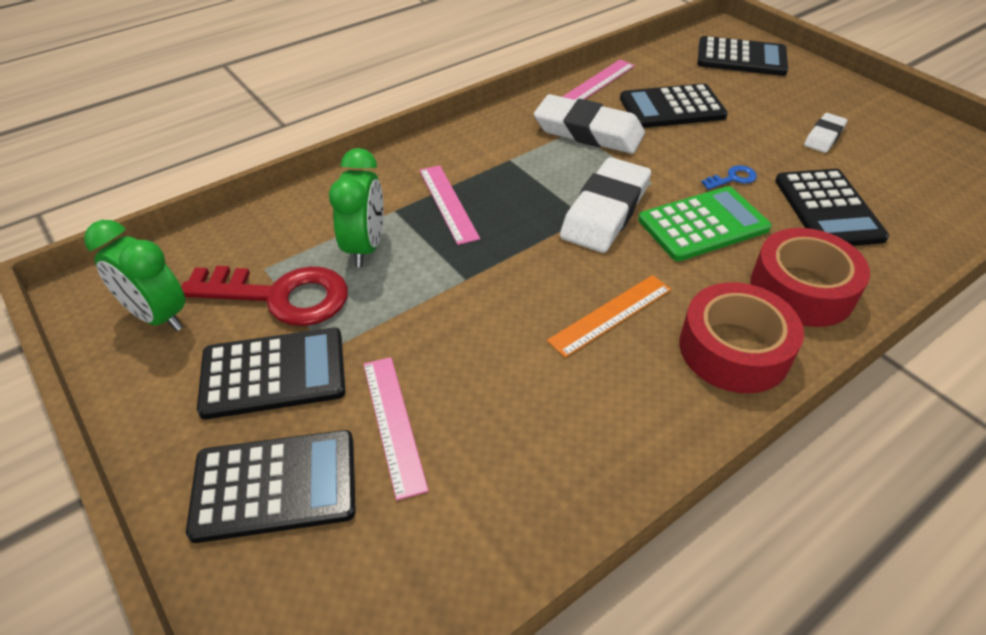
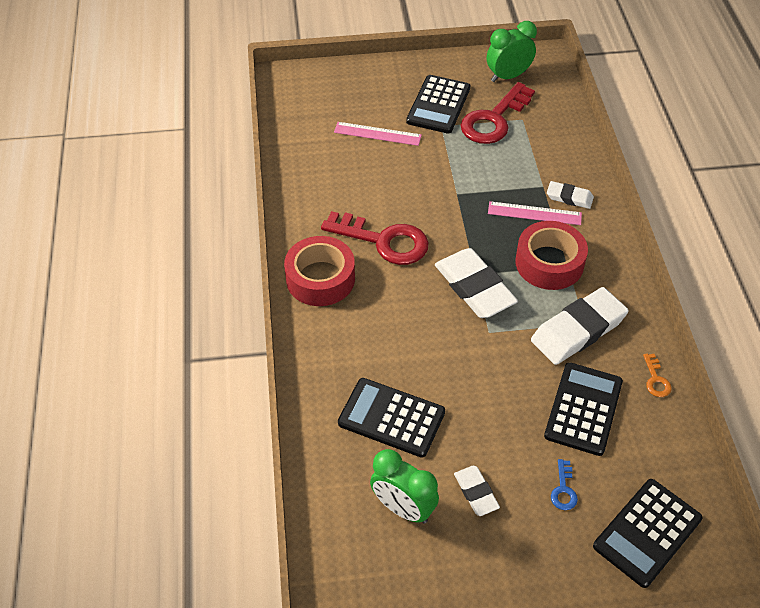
camera: 120 degrees right, 5 degrees up
(275, 485) = (373, 91): black calculator -> none
(365, 247) = (514, 162): green clock -> green clock (403, 508)
(399, 185) = (569, 197): none -> white eraser
(598, 82) = (656, 380): pink ruler -> orange key
(610, 314) = (384, 241): orange ruler -> red key
(703, 224) = (426, 332): green calculator -> none
(733, 178) = (462, 384): blue key -> blue key (563, 490)
(802, 289) = (335, 342): red tape -> red tape (549, 263)

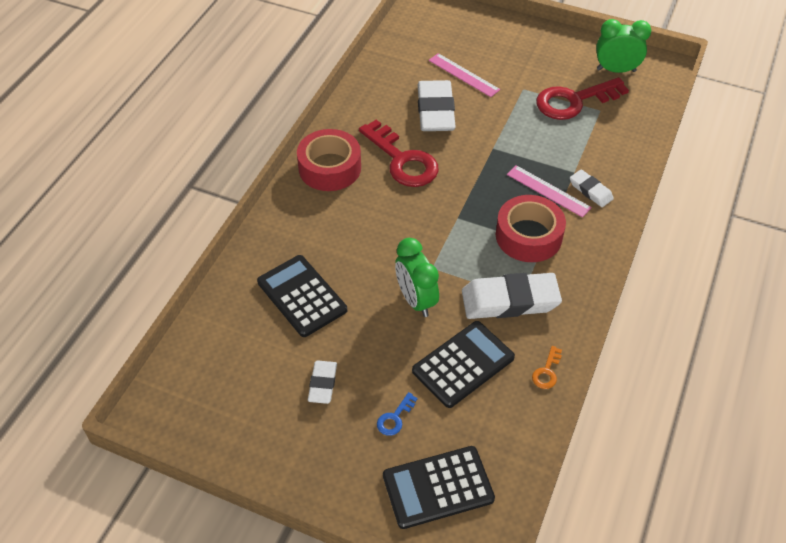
camera: 30 degrees right, 0 degrees up
(403, 508) = (257, 367): green clock -> green clock (416, 300)
(438, 105) = (534, 71): black calculator -> none
(474, 287) = (448, 228): white eraser -> white eraser (435, 111)

